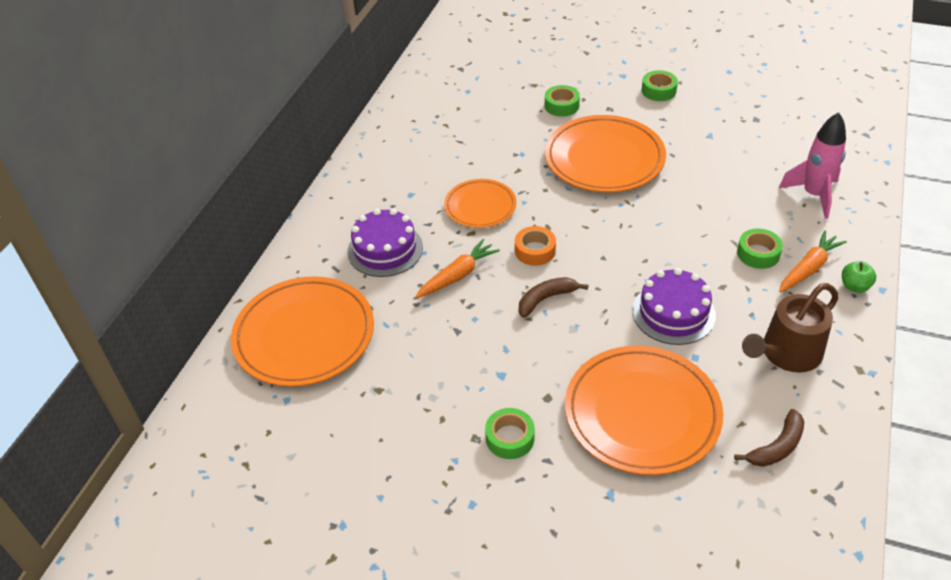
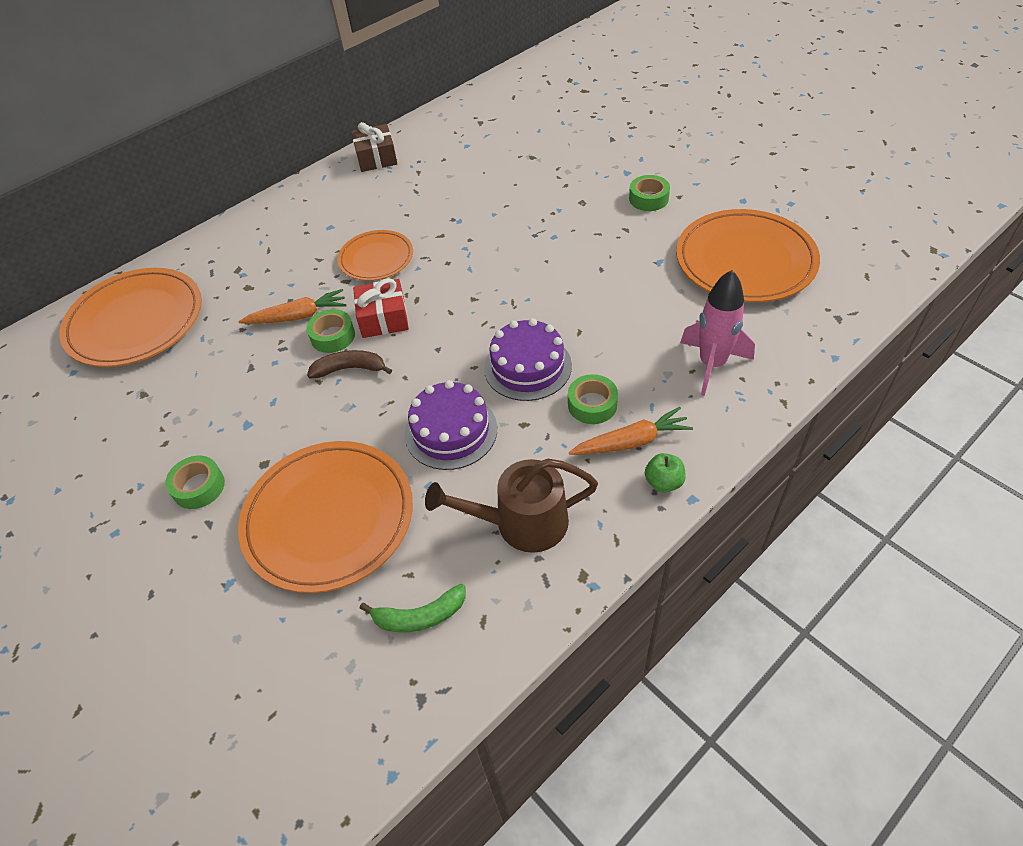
camera: 30 degrees right, 5 degrees up
(385, 249) = (263, 270): purple cake -> purple cake (527, 366)
(395, 124) = (376, 158): none -> brown gift
(535, 251) = (383, 318): orange tape -> red gift
(561, 106) = (538, 185): green tape -> green tape (333, 336)
(604, 158) = (530, 250): orange plate -> orange plate (745, 261)
(776, 447) = (419, 616): brown banana -> green banana

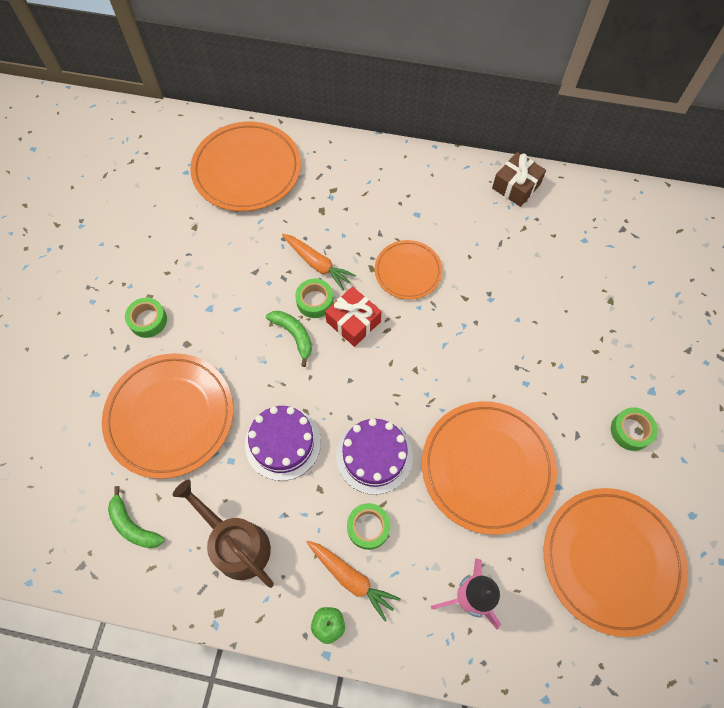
camera: 50 degrees right, 15 degrees up
(350, 369) = (294, 335): brown banana -> green banana
(605, 295) = (487, 467): none -> orange plate

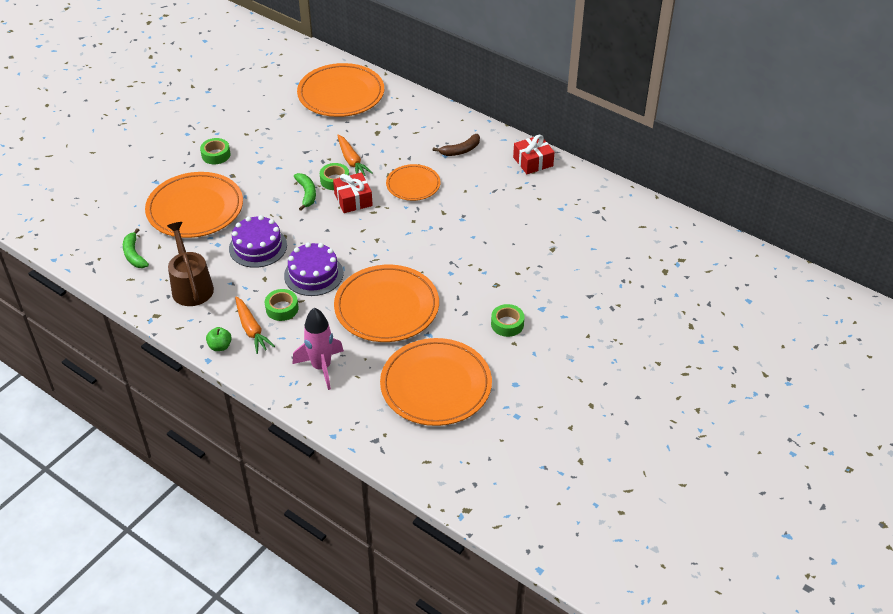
camera: 25 degrees right, 20 degrees down
(430, 200) = (460, 150): none -> brown banana
(516, 186) = (533, 162): brown gift -> red gift

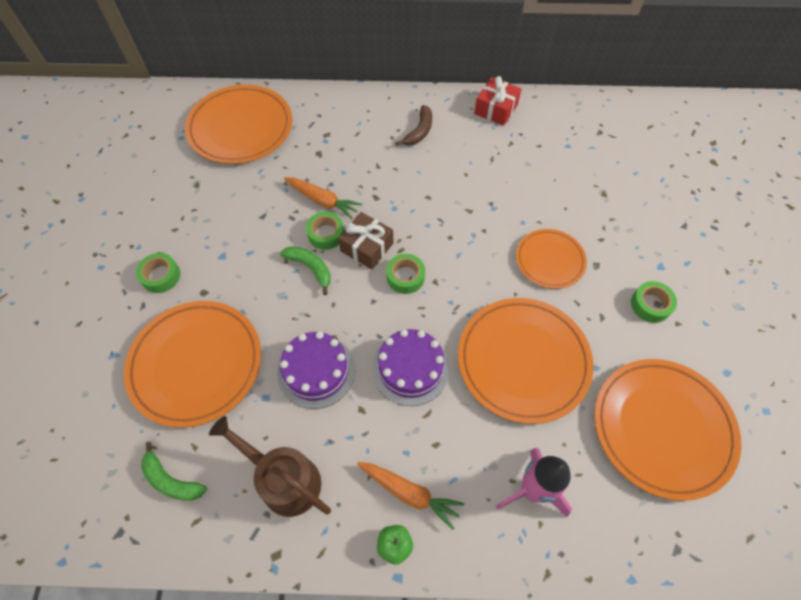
camera: 35 degrees left, 15 degrees up
(282, 308) = (417, 439): green tape -> green tape (405, 277)
(353, 200) = (367, 247): red gift -> brown gift
(413, 185) = (410, 195): orange plate -> orange plate (550, 260)

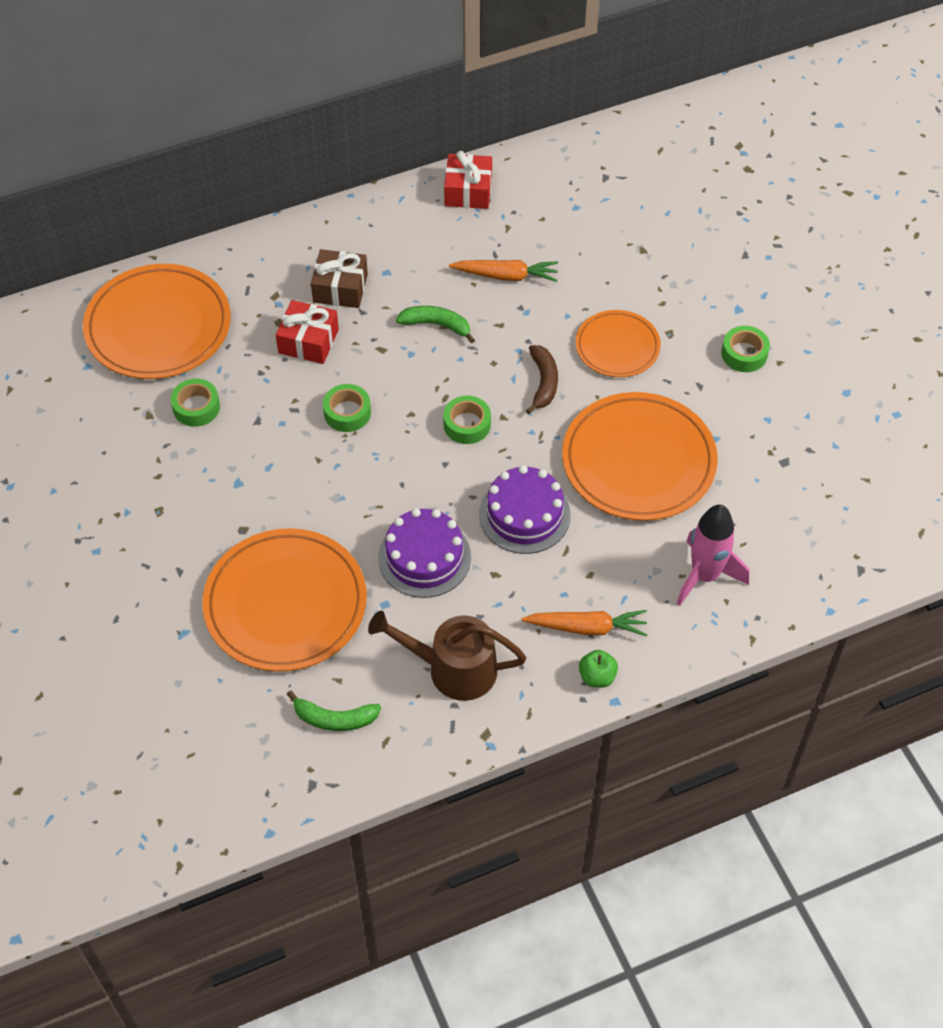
camera: 25 degrees left, 5 degrees down
(161, 276) = (179, 532): green tape -> green tape (196, 407)
(310, 268) = (352, 456): green banana -> green banana (437, 325)
(323, 201) = (320, 376): orange carrot -> orange carrot (506, 276)
(330, 173) = (308, 341): none -> red gift
(367, 247) = (404, 409): brown gift -> brown gift (340, 288)
(419, 131) = (389, 251): brown banana -> brown banana (543, 382)
(662, 428) = (805, 469): orange plate -> none

